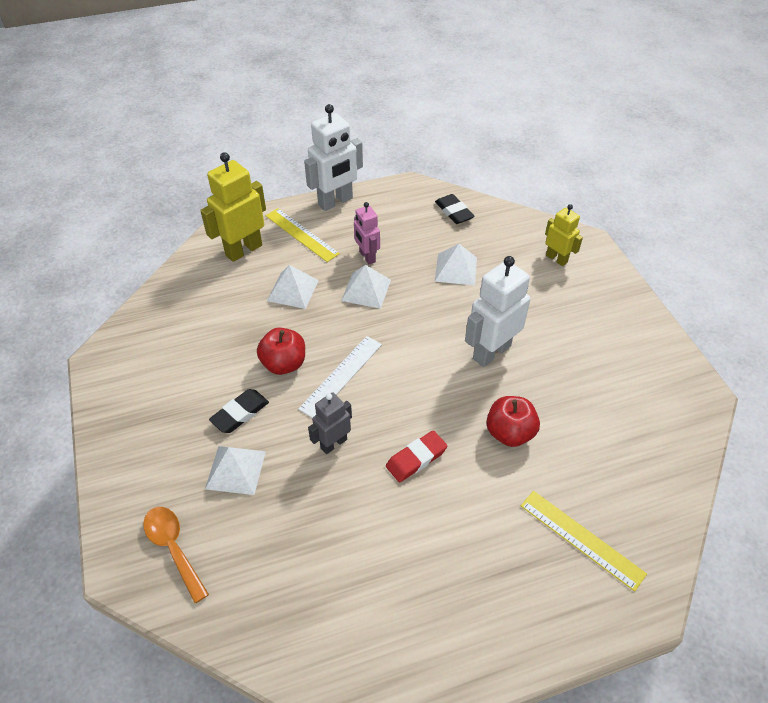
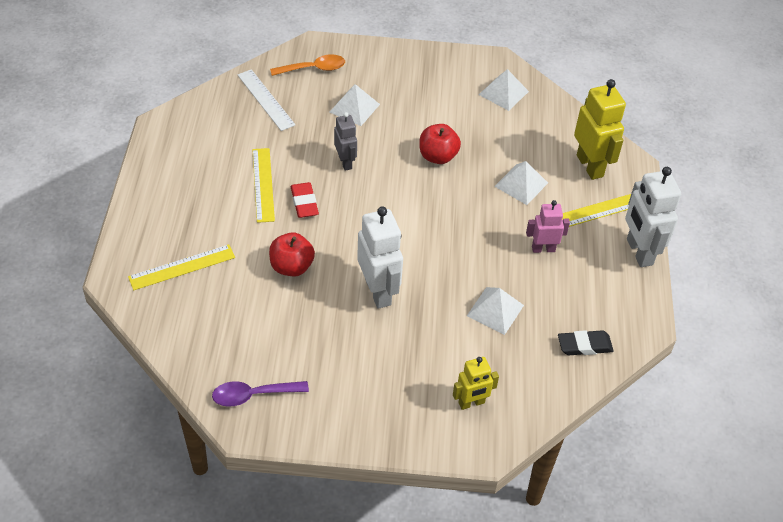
camera: 110 degrees right, 0 degrees up
(240, 413) = (402, 121): black eraser -> none
(341, 376) = (407, 186): white ruler -> white ruler (266, 99)
(366, 290) = (498, 233): white pyramid -> white pyramid (503, 93)
(412, 513) = (263, 184): none -> yellow ruler
(670, 401) = (253, 395): none -> purple spoon

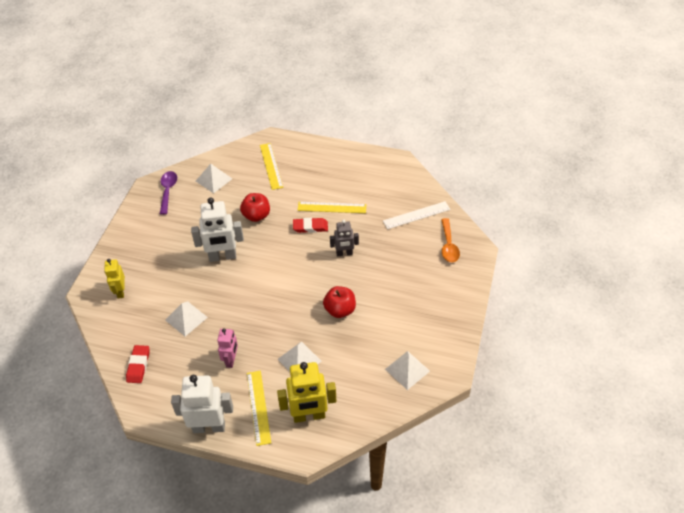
camera: 105 degrees right, 0 degrees up
(354, 108) = (401, 265): white pyramid -> white pyramid (214, 179)
(584, 345) = (138, 365): black eraser -> red eraser

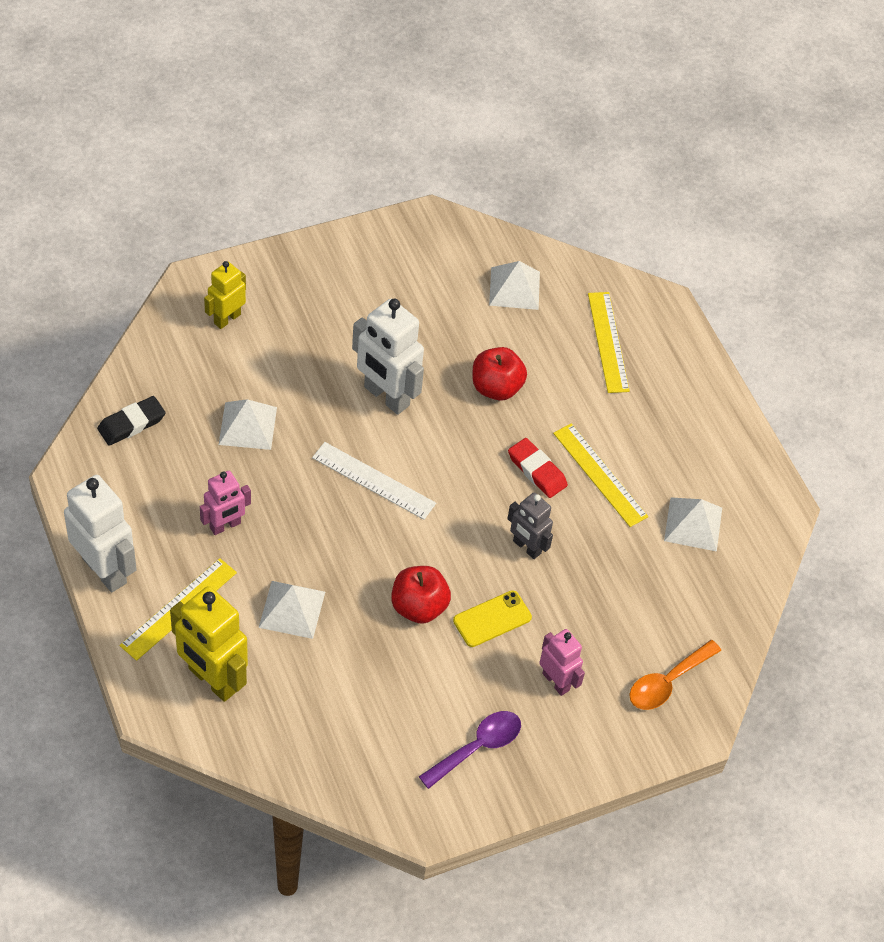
camera: 45 degrees right, 5 degrees up
(138, 365) = (131, 423): red eraser -> black eraser
(168, 191) = (443, 248): purple spoon -> purple spoon (477, 747)
(271, 166) = (608, 342): yellow ruler -> yellow ruler turned 45 degrees counterclockwise
(369, 287) = (492, 619): none -> yellow phone
(407, 370) = (386, 760): white pyramid -> white pyramid (693, 524)
(416, 215) = (689, 600): white ruler -> white ruler (373, 481)
(418, 283) = (556, 681): none -> pink robot

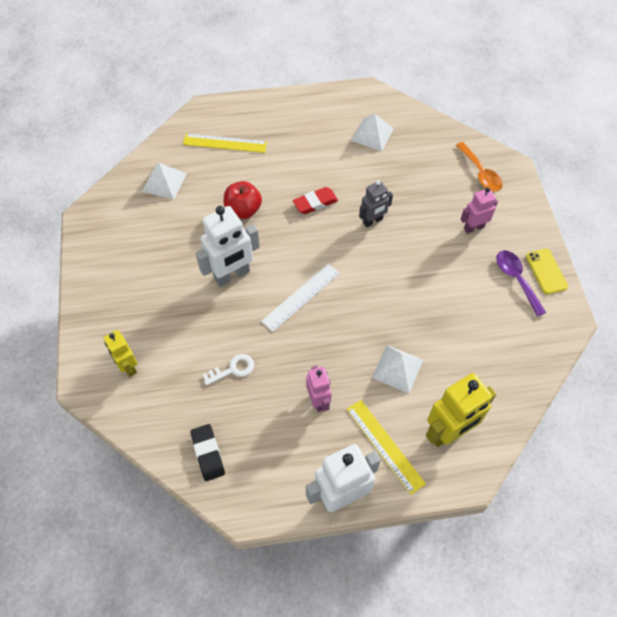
camera: 70 degrees left, 5 degrees up
(247, 426) = (232, 369): white pyramid -> white key
(419, 607) = (407, 290): red apple -> none
(492, 619) = (423, 251): yellow phone -> yellow phone (546, 271)
(600, 474) = (326, 171): yellow ruler -> none

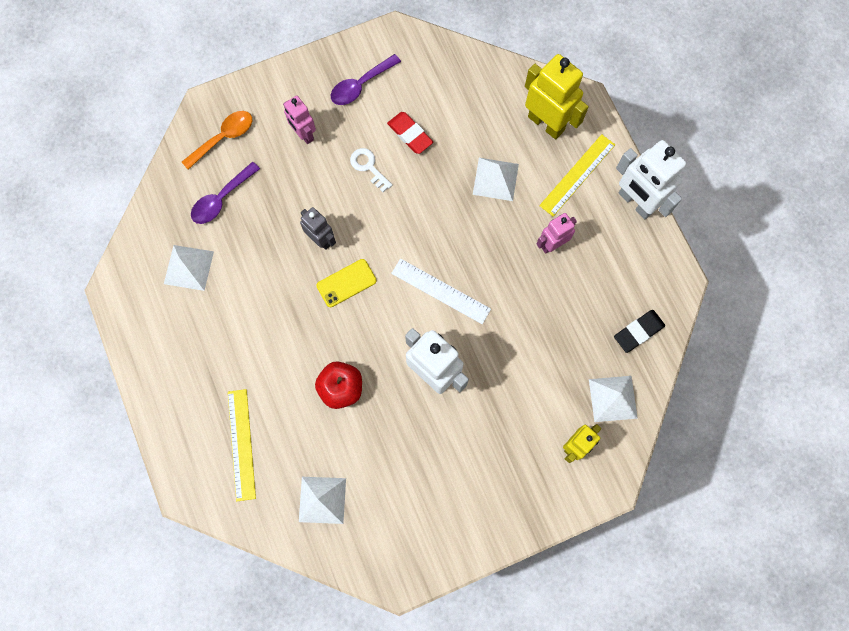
camera: 105 degrees left, 15 degrees up
(155, 410) = (613, 398): none -> white pyramid
(232, 369) = (545, 336): white key -> white key (368, 167)
(315, 203) = (310, 308): red eraser -> red eraser (410, 134)
(425, 163) = (221, 199): none -> purple spoon
(546, 271) = (343, 59): yellow phone -> yellow phone (346, 283)

